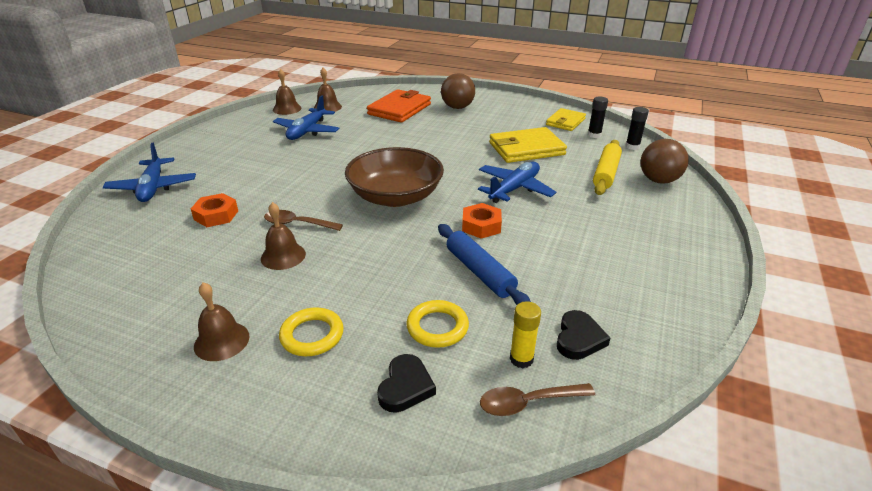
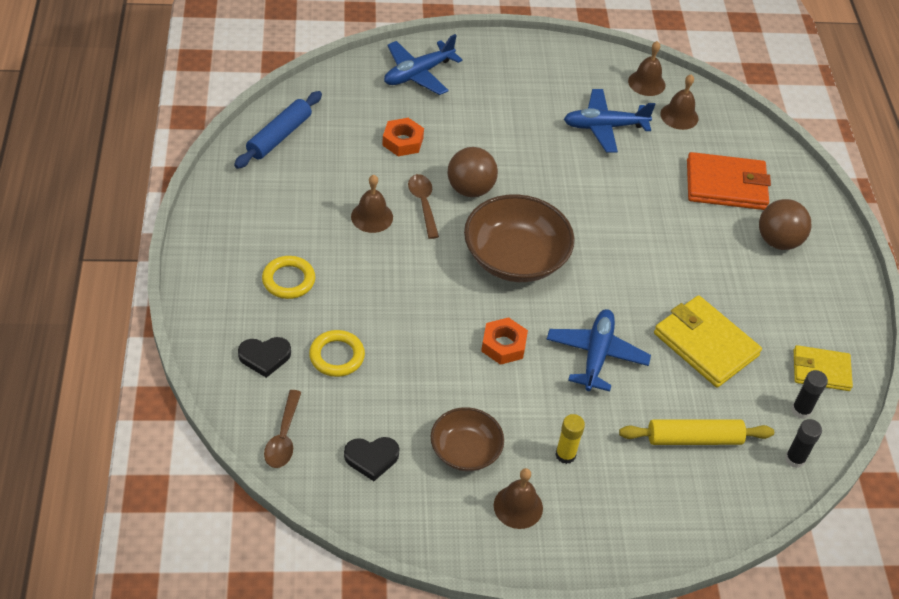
camera: 60 degrees right, 15 degrees up
(221, 341) = (257, 230): brown bell -> brown bell (518, 506)
(480, 272) = (426, 365): blue rolling pin -> blue rolling pin (279, 136)
(514, 189) = (596, 355): blue plane -> blue plane turned 90 degrees counterclockwise
(521, 359) = (327, 422): yellow glue stick -> yellow glue stick (565, 455)
(528, 402) = (283, 437): brown spoon -> brown spoon turned 135 degrees counterclockwise
(586, 276) = (465, 450): none -> brown bowl
(658, 180) = (712, 497): brown ball -> brown ball (470, 189)

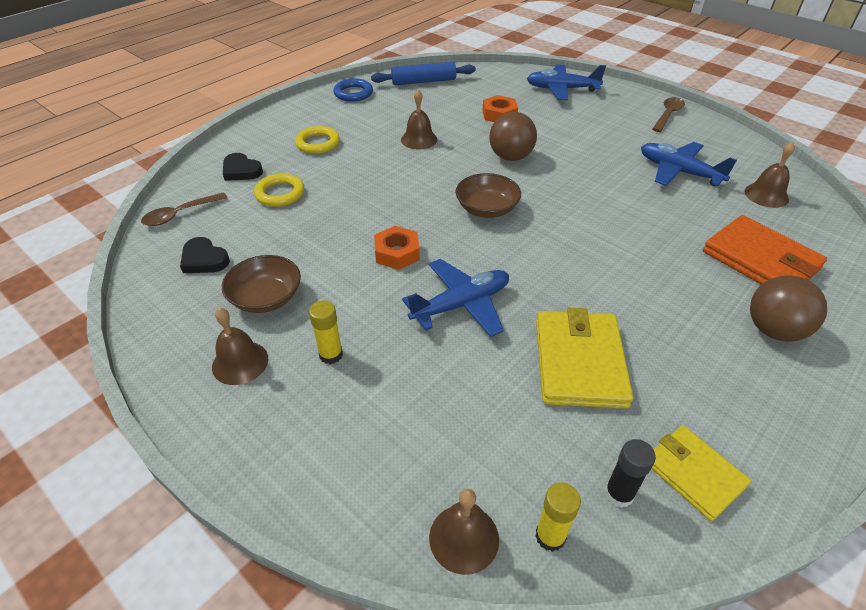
camera: 50 degrees right, 5 degrees down
(231, 195) = (353, 93): none -> blue ring
(423, 204) = (464, 149): brown spoon -> brown spoon (668, 115)
(515, 258) = (487, 209): brown bowl -> brown bowl, size x0.60
(646, 83) = (758, 163): brown bell -> brown bell (464, 538)
(694, 438) = (462, 429): yellow rolling pin -> none
(795, 459) = (550, 536): black glue stick -> yellow glue stick

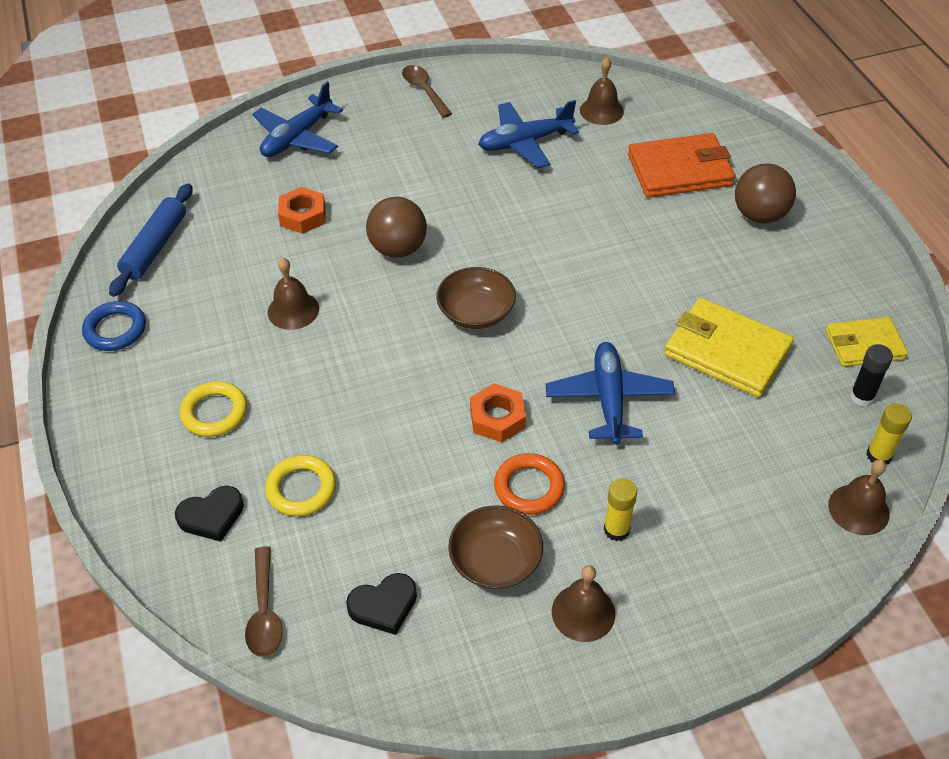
camera: 60 degrees left, 5 degrees up
(343, 291) = (529, 487): none -> orange ring

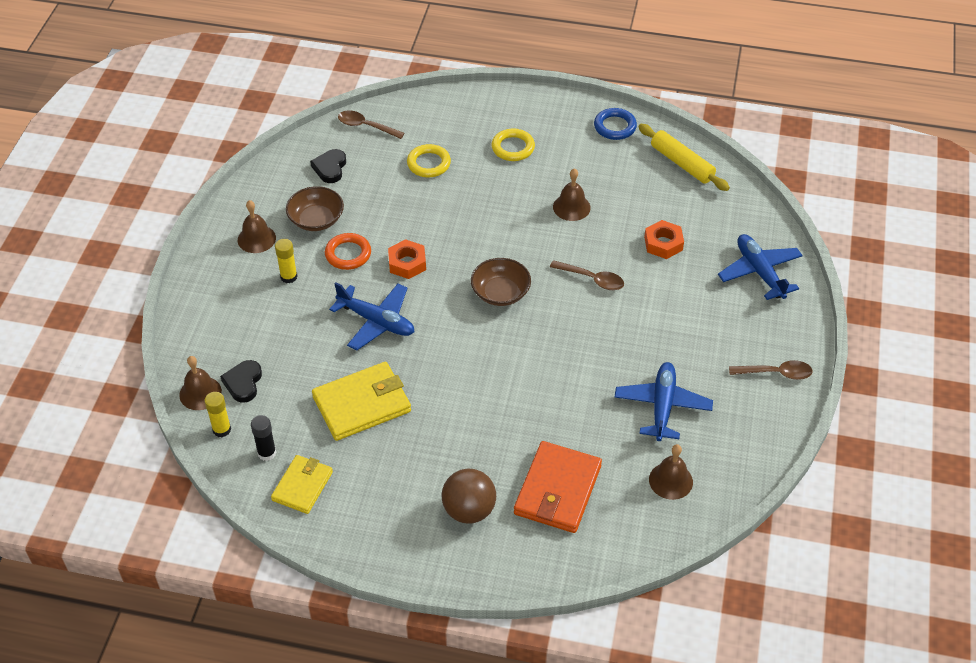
camera: 120 degrees right, 0 degrees up
(155, 247) = (681, 163): blue rolling pin -> yellow rolling pin
(212, 516) = (440, 126): black heart -> black heart (243, 383)
(398, 249) = (592, 279): brown ball -> brown spoon

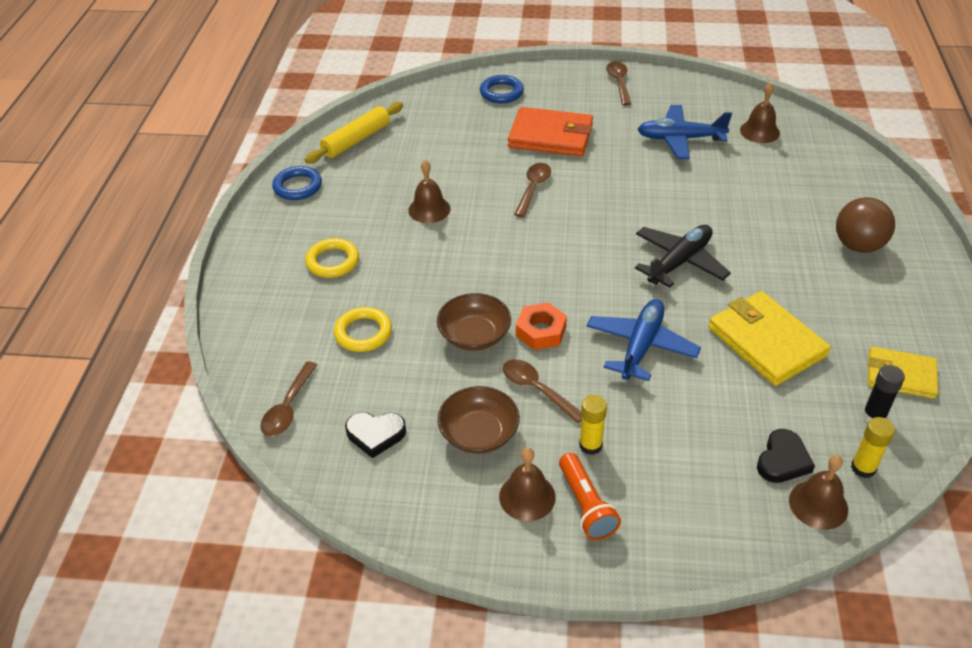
camera: 95 degrees left, 5 degrees down
(240, 267) = (586, 505): none -> orange flashlight
(243, 383) = (783, 460): black heart -> black heart turned 60 degrees counterclockwise
(348, 254) = (537, 389): orange ring -> brown spoon
(471, 366) = (679, 262): none -> black plane
(500, 292) = (568, 250): brown bowl -> brown bowl (474, 335)
(557, 490) = (804, 192): orange wallet -> orange wallet (551, 136)
(663, 243) = (474, 147): orange nut -> none
(759, 272) = (501, 92): blue plane -> blue ring

